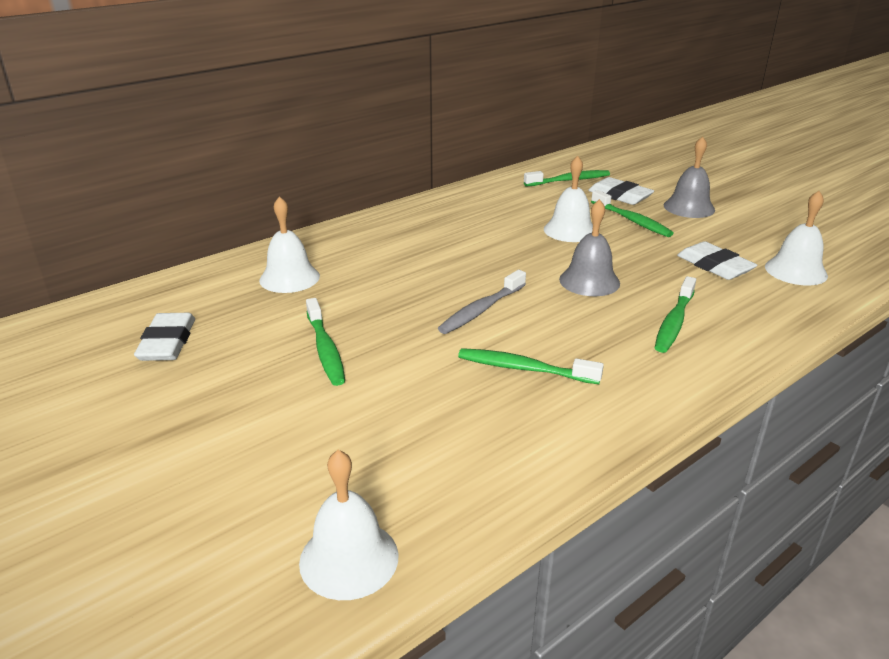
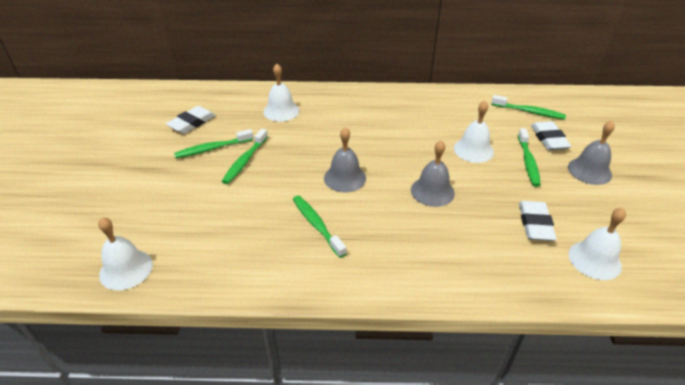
camera: 40 degrees right, 10 degrees up
(481, 310) = (345, 178): grey toothbrush -> grey bell
(674, 322) = (443, 247): green toothbrush -> green toothbrush (212, 149)

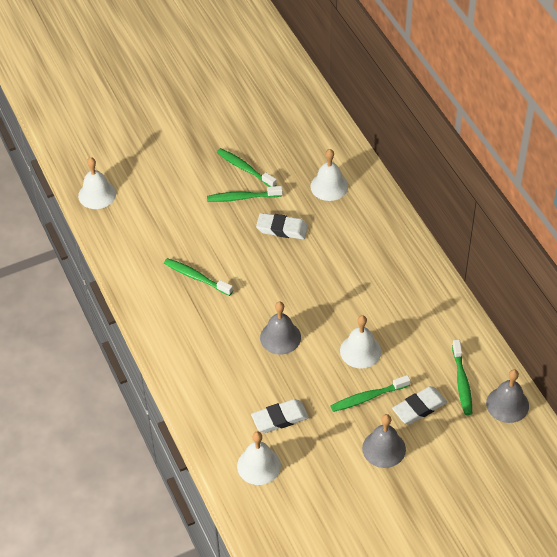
camera: 65 degrees right, 10 degrees up
(192, 123) = (270, 135): white eraser -> white eraser (282, 229)
(317, 225) = (196, 277): green toothbrush -> green toothbrush turned 90 degrees counterclockwise
(345, 178) = (261, 272): grey bell -> grey bell (507, 404)

